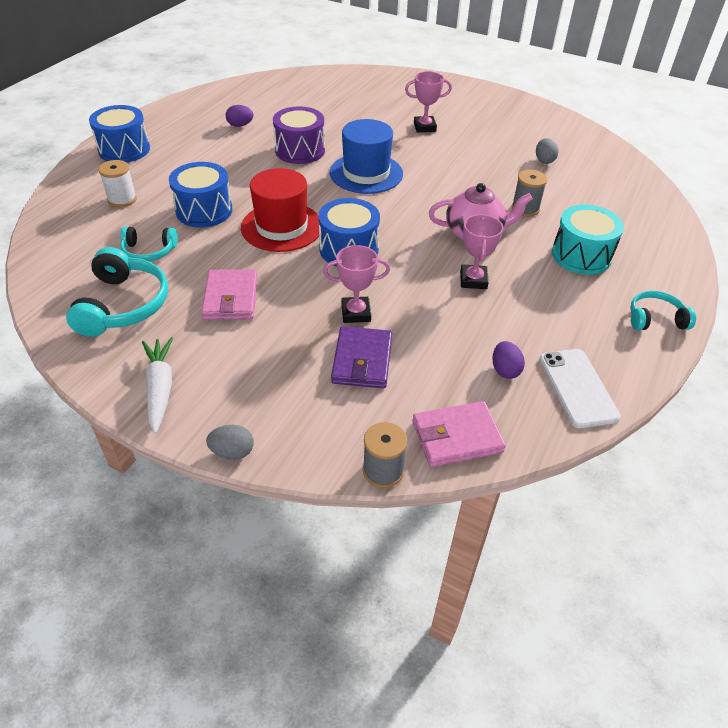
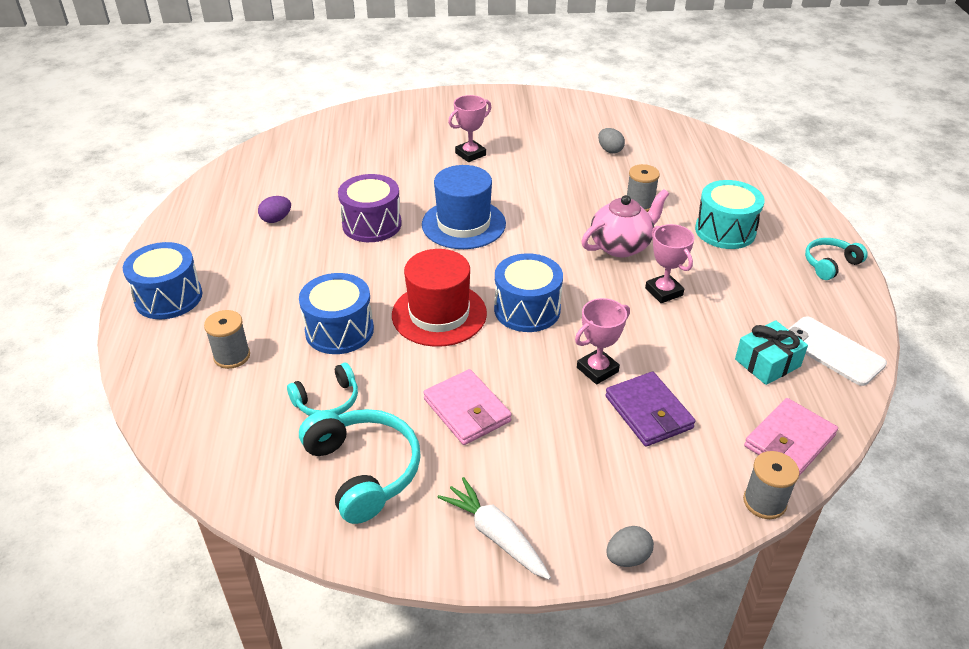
camera: 30 degrees left, 5 degrees down
(122, 199) = (232, 356): white spool -> grey spool
(505, 370) = (767, 363): purple egg -> turquoise gift

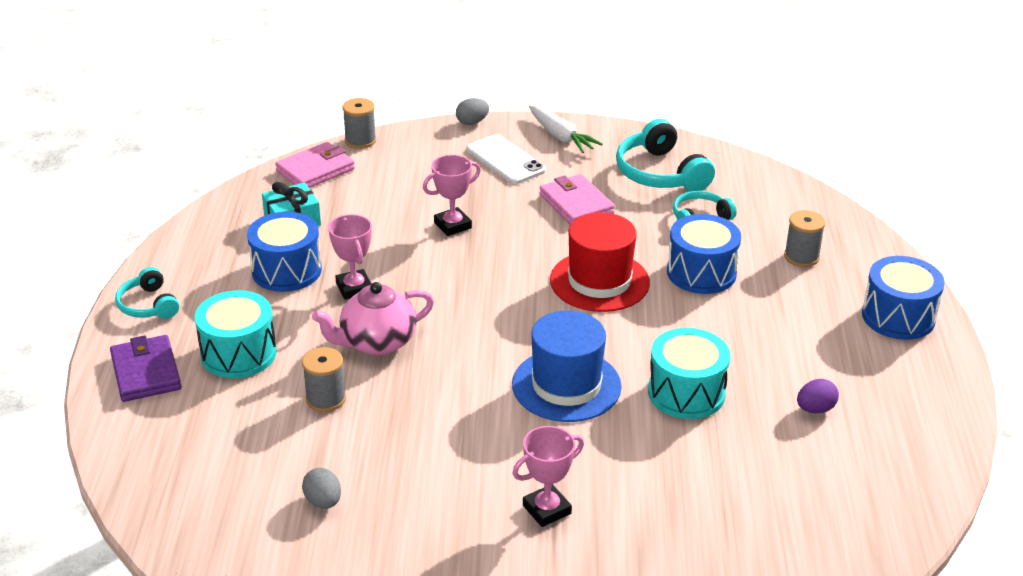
camera: 175 degrees left, 5 degrees down
(372, 224) = (686, 393): purple drum -> turquoise drum
(527, 309) = (506, 280): blue drum -> blue drum (286, 270)
(648, 412) = (420, 194): purple wallet -> purple wallet (146, 372)
(830, 264) = (148, 305): turquoise headphones -> turquoise headphones turned 90 degrees clockwise
(832, 351) = (224, 226): white phone -> white phone (505, 160)

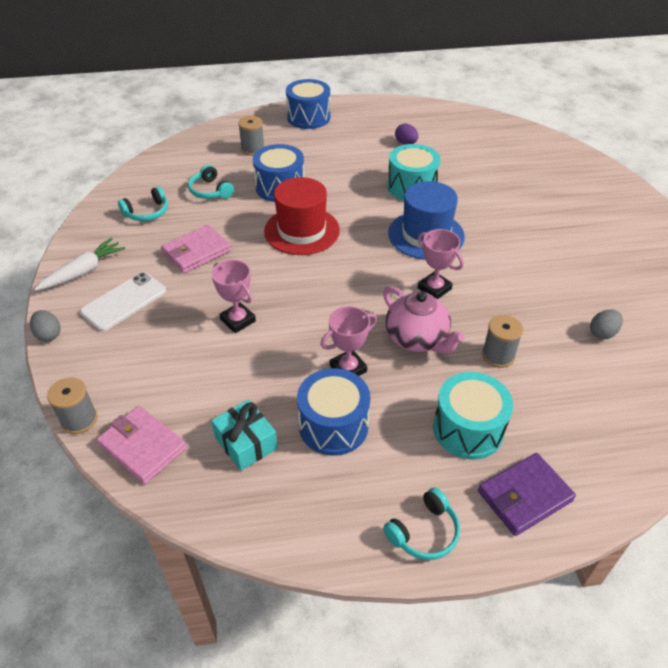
camera: 100 degrees left, 10 degrees up
(547, 509) = (545, 231): pink trophy -> pink trophy (434, 288)
(660, 173) = (147, 212): turquoise headphones -> turquoise headphones, size x0.59

